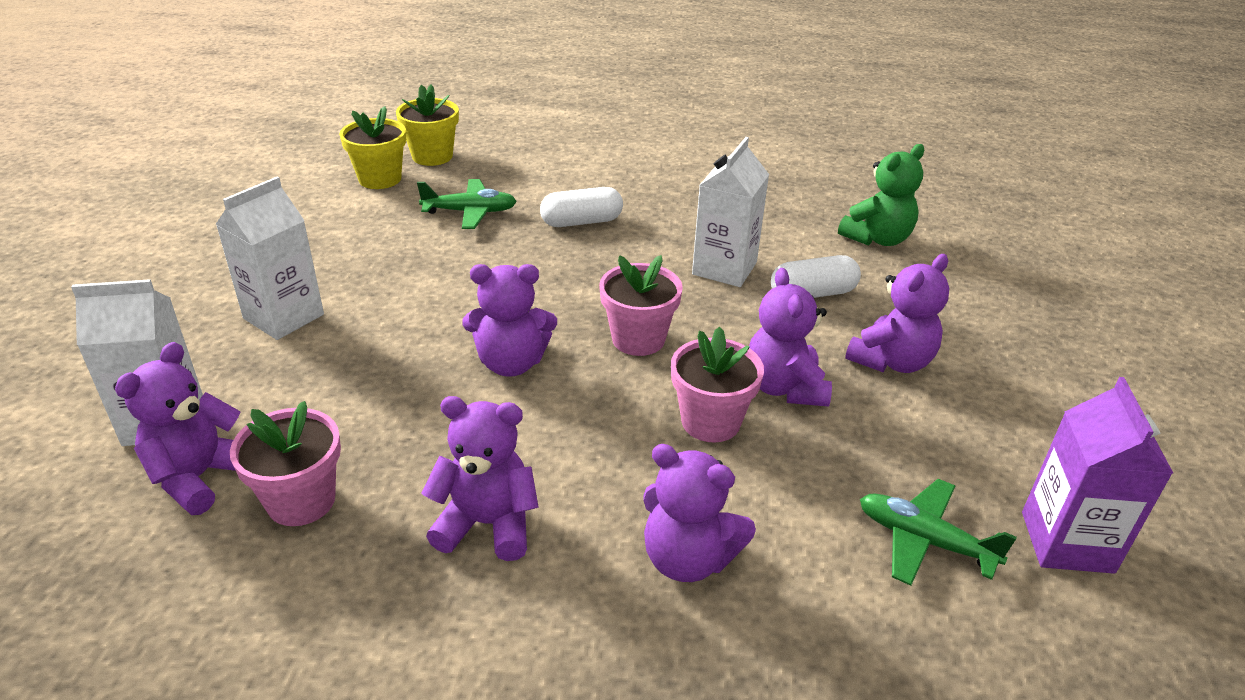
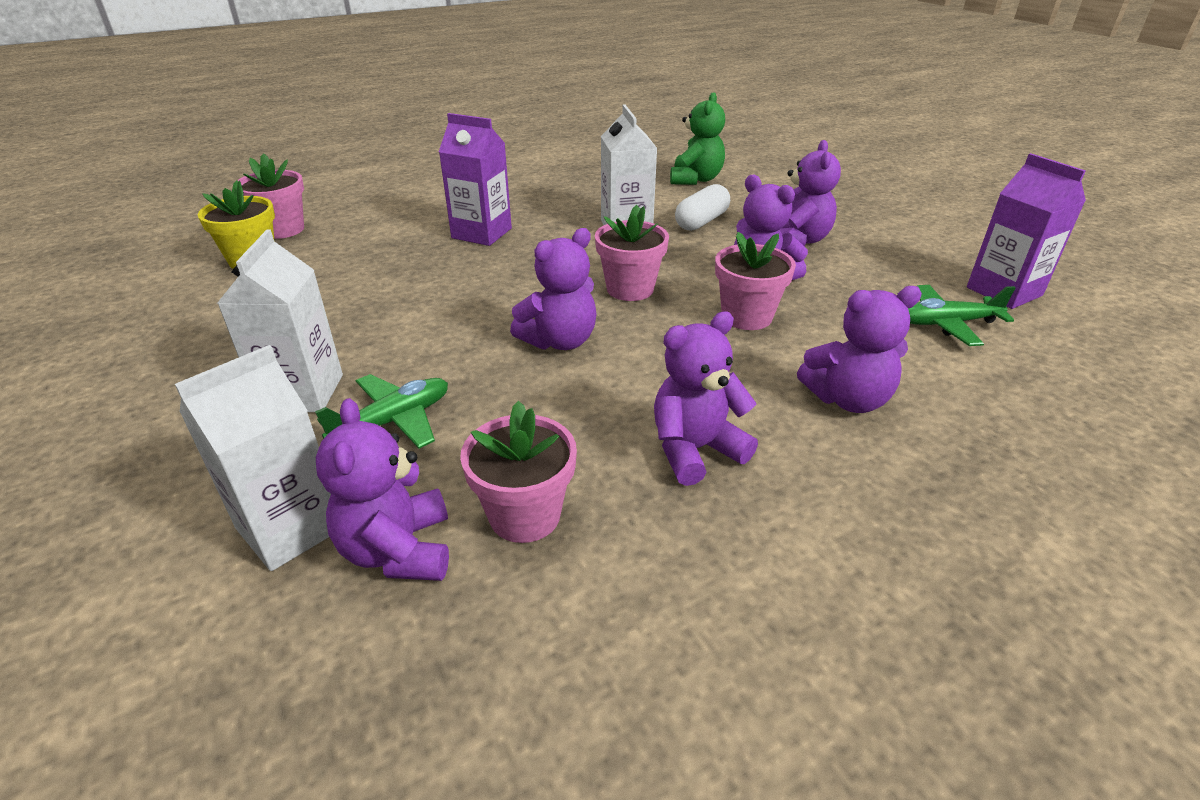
camera: 35 degrees left, 0 degrees up
(432, 156) = (282, 229): yellow flower pot -> pink flower pot
(470, 212) = (377, 256): green plane -> green plane (393, 421)
(581, 222) = (481, 233): white capsule -> purple carton

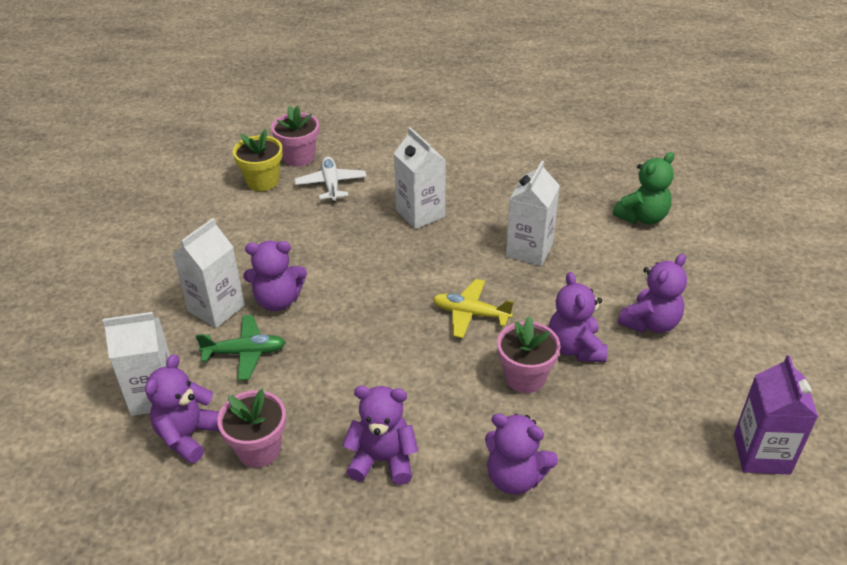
camera: 35 degrees right, 5 degrees up
(349, 239) = (331, 184): none -> white plane
(481, 233) = (420, 213): purple carton -> white carton
(559, 341) = (383, 338): purple teddy bear -> purple teddy bear (278, 300)
(630, 289) = (470, 314): pink flower pot -> yellow plane
(701, 221) = (594, 269): white capsule -> none
(946, 324) = (668, 457): green plane -> none

